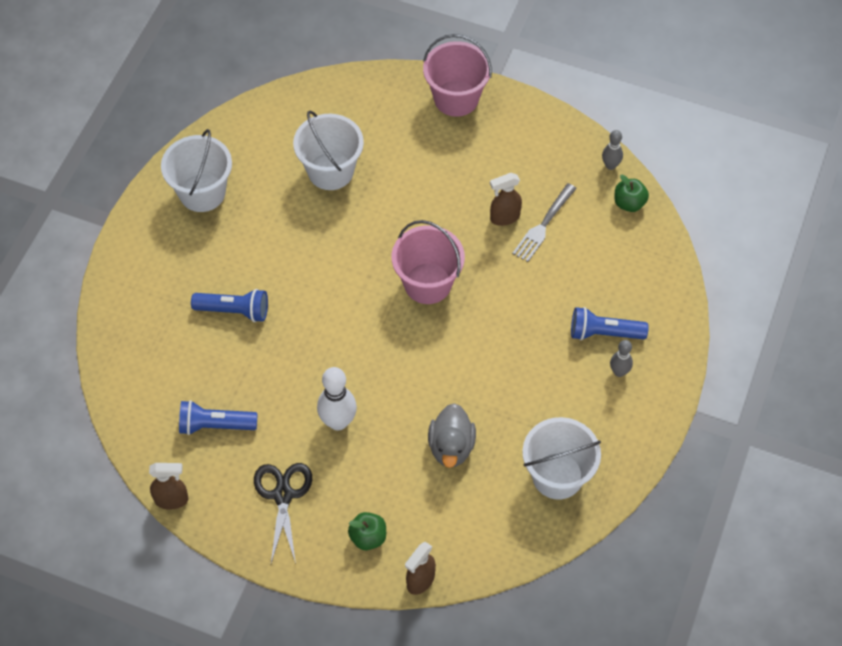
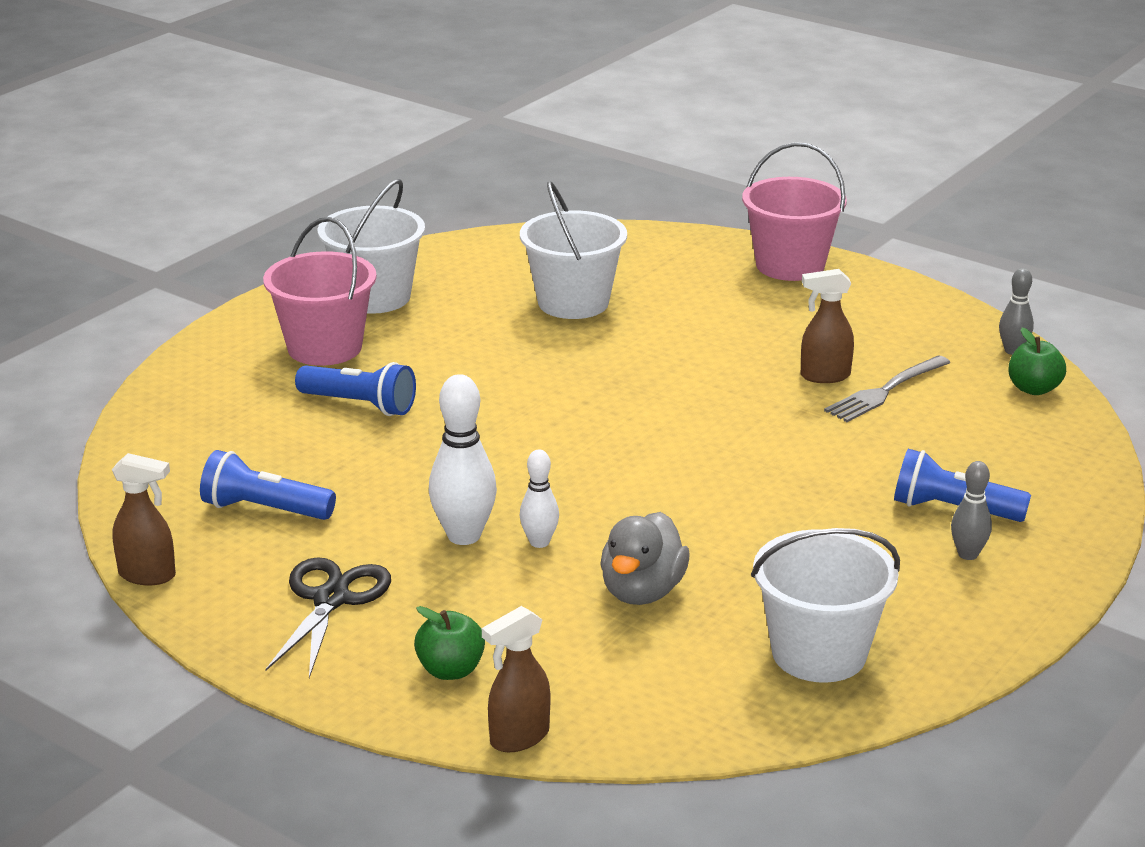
camera: 15 degrees right, 30 degrees down
(382, 417) = (539, 542): none -> white bowling pin
(427, 283) = (675, 420): pink bucket -> pink bucket (324, 347)

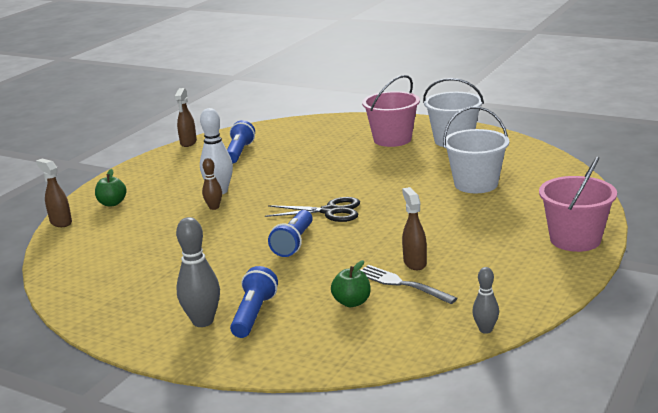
camera: 85 degrees right, 5 degrees down
(331, 599) = (168, 175): black scissors -> black scissors (330, 211)
(360, 405) = (337, 154): blue flashlight -> blue flashlight (294, 243)
(539, 542) = (214, 207): white bowling pin -> brown bowling pin
(642, 591) = (169, 235): grey duck -> none
(819, 653) = (109, 283): white bucket -> none
(968, 554) = (203, 321): grey bowling pin -> grey bowling pin, size x1.71
(1033, 389) = (427, 340): green apple -> green apple (352, 302)

